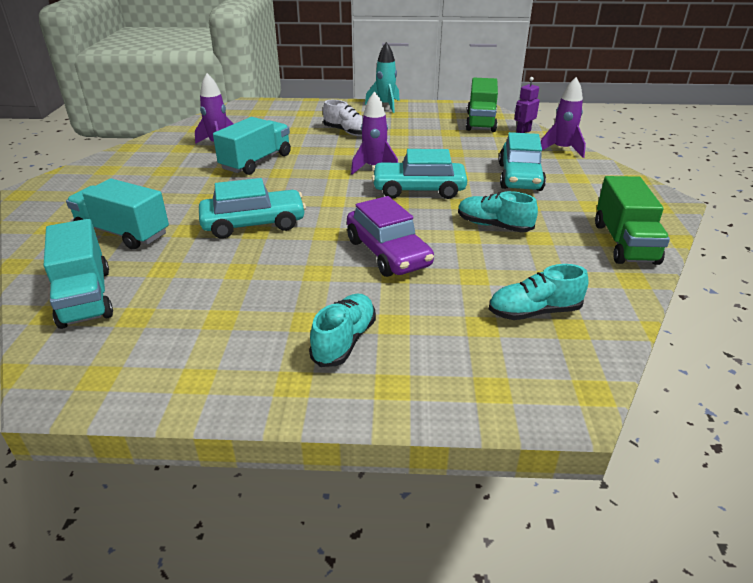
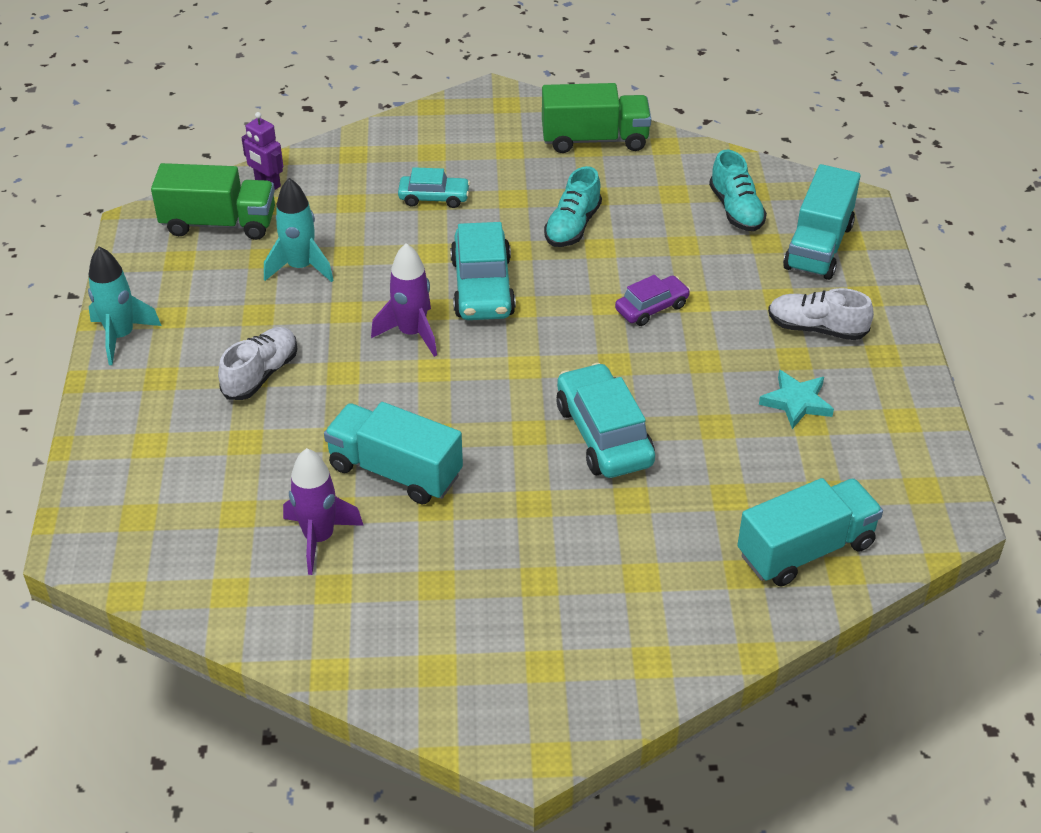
camera: 95 degrees left, 10 degrees up
(123, 233) = (653, 566): turquoise truck -> turquoise truck (818, 246)
(248, 314) = (796, 402): none -> turquoise star
(344, 341) = (816, 328): turquoise shoe -> white shoe
(388, 253) = (651, 308): purple car -> purple car, size x0.59
(440, 140) = (300, 267): none -> turquoise rocket
(520, 177) = (434, 198): turquoise car -> turquoise car, size x0.59
(561, 150) = (338, 154): purple rocket -> none

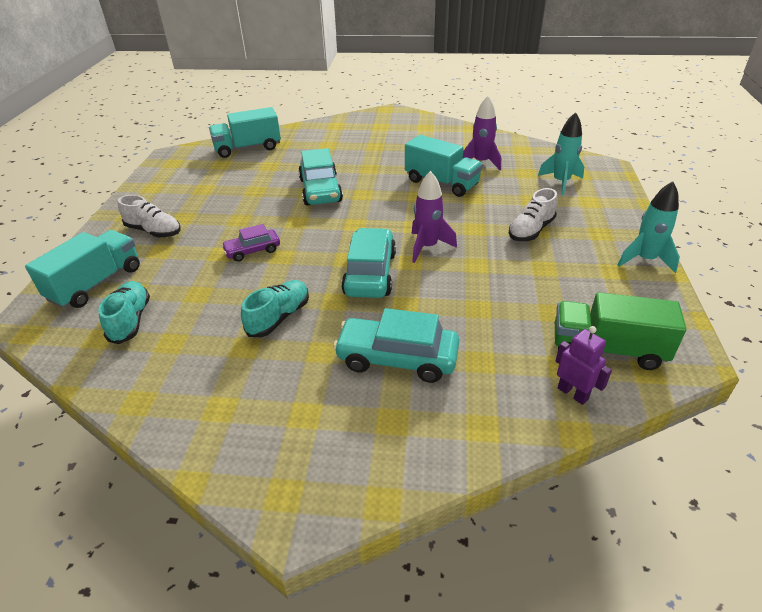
camera: 170 degrees left, 5 degrees down
(300, 267) = (518, 300): turquoise rocket -> turquoise rocket (561, 182)
(434, 198) = (397, 358): turquoise car -> turquoise car, size x1.71
(594, 139) = (206, 418): green truck -> none
(796, 402) = (202, 197): turquoise star -> none

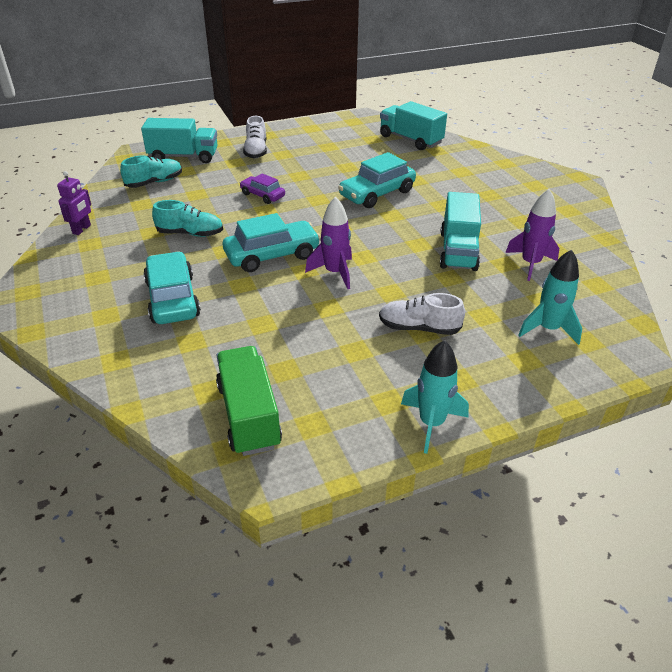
camera: 60 degrees right, 0 degrees up
(573, 393) = (175, 403): purple robot -> purple robot (82, 229)

